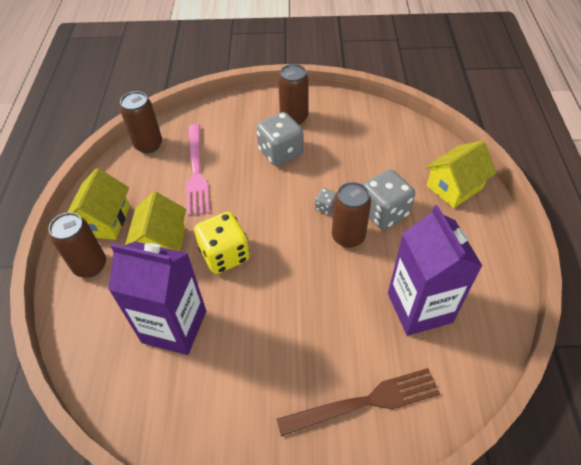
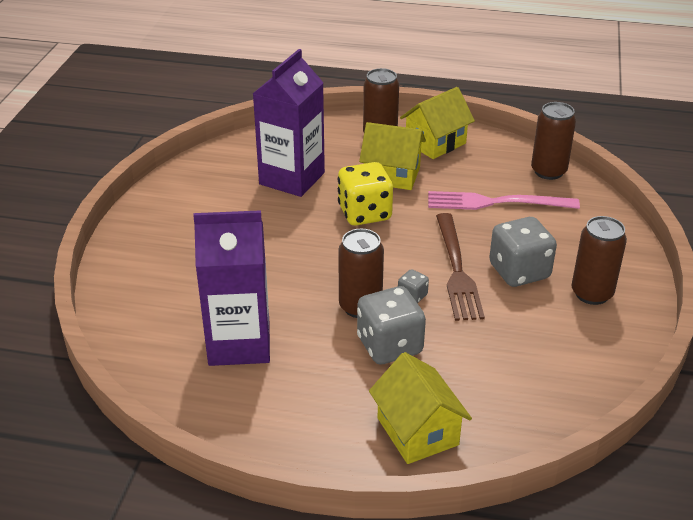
camera: 100 degrees right, 15 degrees down
(105, 220) = (435, 143): yellow house -> yellow house turned 60 degrees counterclockwise
(365, 402) = (158, 281): brown fork -> brown fork (456, 270)

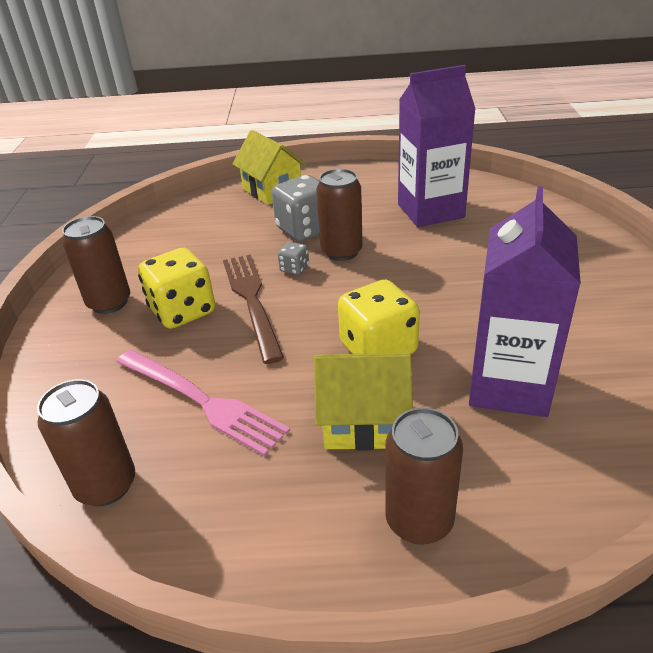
camera: 170 degrees right, 0 degrees up
(435, 143) = (308, 520): yellow house -> none
(496, 202) = (202, 401): pink fork -> pink fork turned 45 degrees clockwise
(519, 271) = (183, 311): grey dice -> yellow dice

